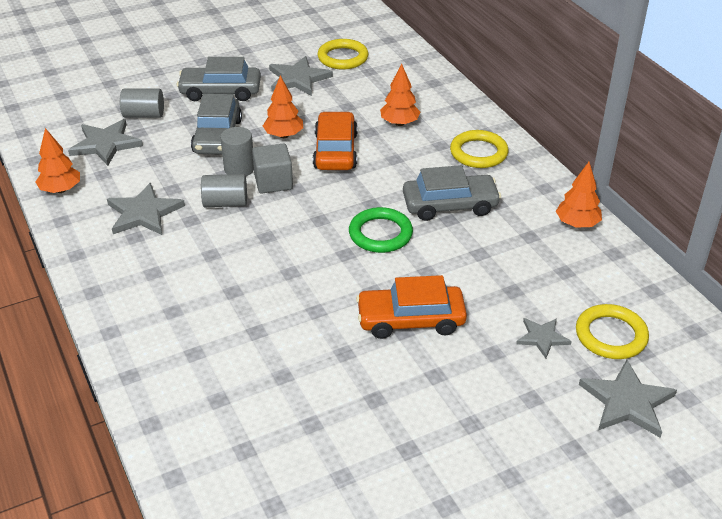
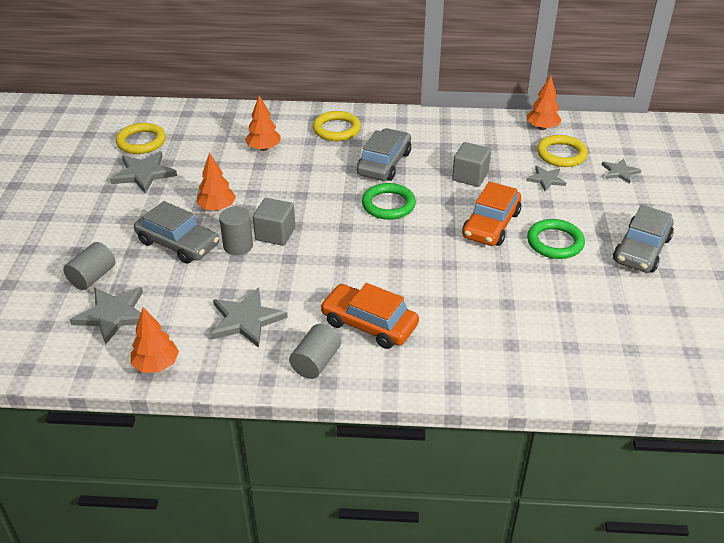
camera: 60 degrees left, 0 degrees up
(220, 91) = (110, 220): grey car -> grey car (641, 250)
(225, 203) = (278, 268): grey cylinder -> grey cylinder (315, 362)
(335, 151) = (267, 190): orange car -> orange car (369, 324)
(422, 382) = (555, 242): none -> green ring
(487, 274) = (470, 176): none -> grey cube
(577, 224) = (449, 123): orange tree -> orange tree (542, 127)
(627, 402) = (620, 172): grey star -> grey star, size x0.60

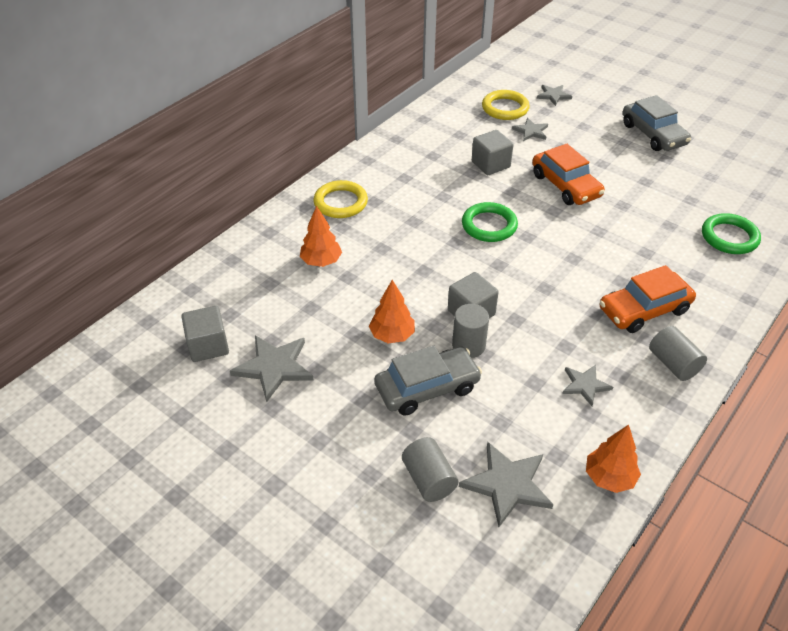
camera: 55 degrees left, 5 degrees up
(141, 142) = (208, 346): yellow ring -> grey cube
(246, 319) = (585, 385): grey star -> grey star, size x0.60
(384, 163) = (425, 200): grey car -> none
(542, 127) = (459, 98): orange tree -> none
(555, 242) = (613, 167): green ring -> green ring (729, 237)

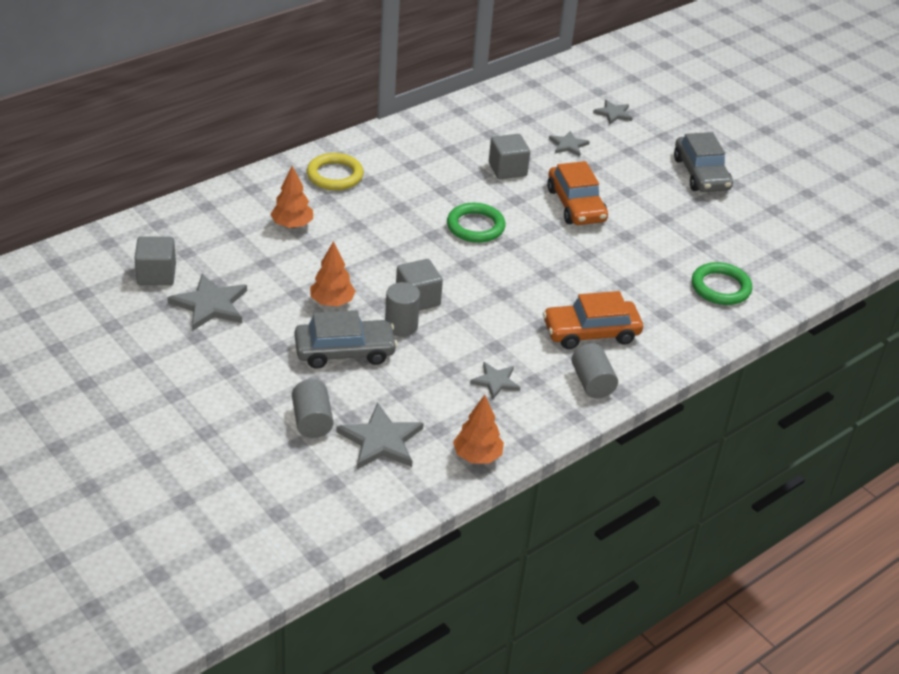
camera: 10 degrees right, 5 degrees down
(505, 108) = (552, 116): yellow ring -> none

